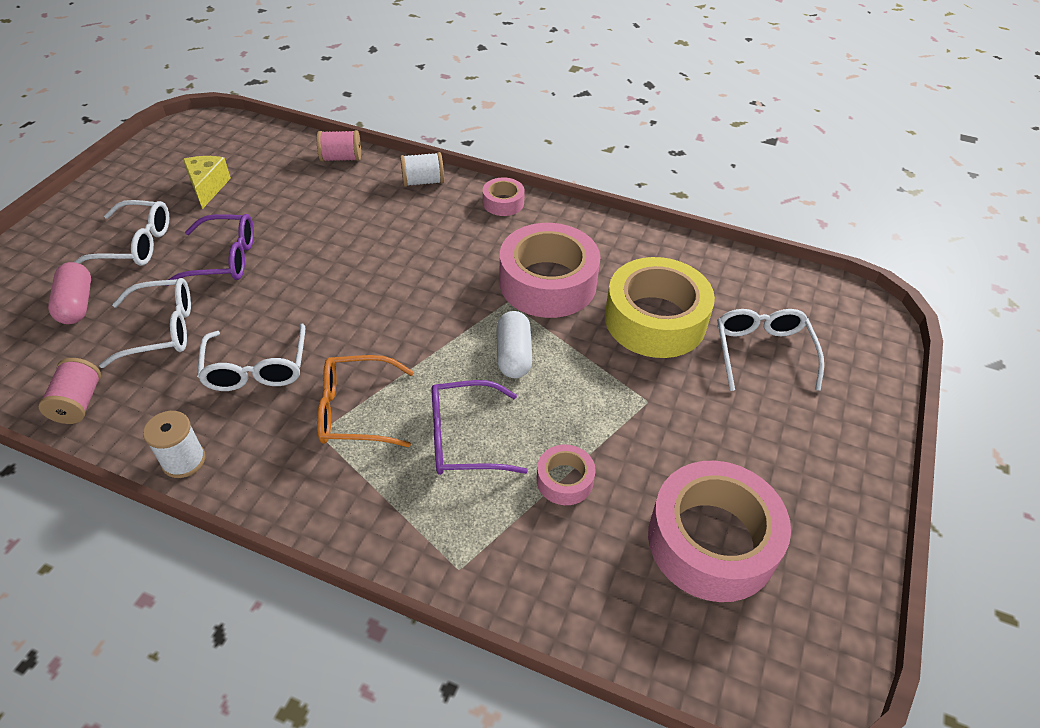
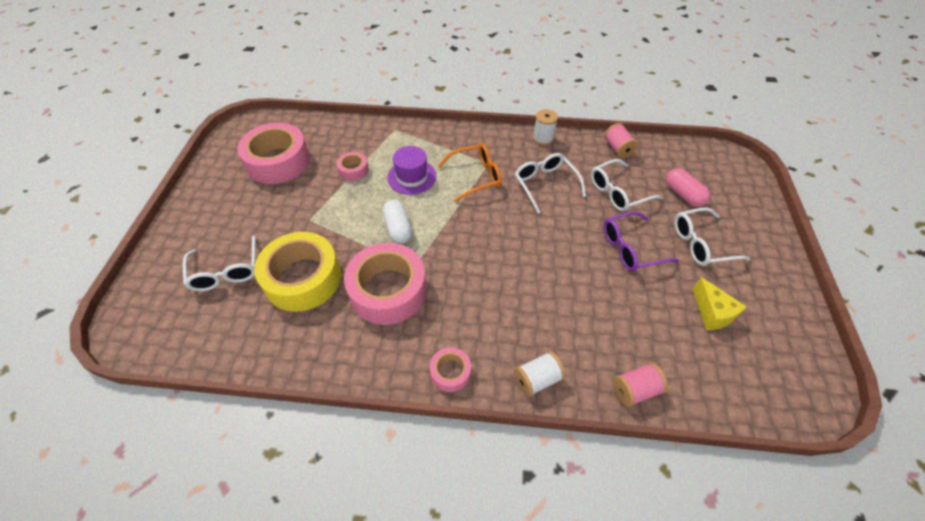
camera: 165 degrees right, 5 degrees up
(464, 438) = (412, 177): purple glasses -> purple hat

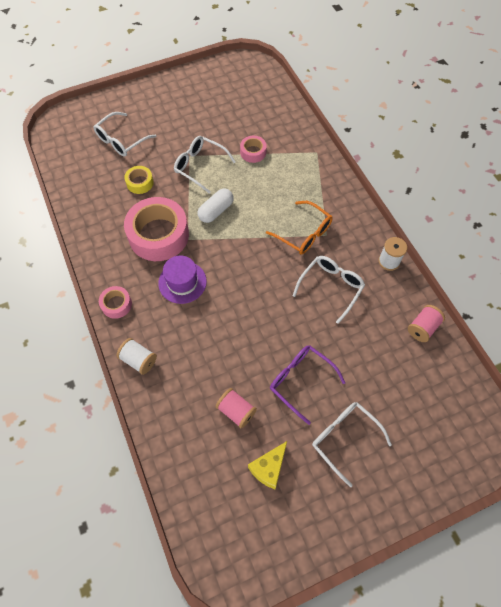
camera: 60 degrees right, 10 degrees up
(278, 162) = (229, 105): pink tape -> none
(303, 278) = (140, 183): yellow tape -> yellow tape, size x0.47
(412, 177) = (272, 191): purple hat -> purple hat (182, 282)
(618, 192) = (362, 348): white glasses -> white glasses (200, 166)
(635, 390) = (163, 429): pink spool -> pink spool (236, 411)
(683, 194) = (399, 406): pink capsule -> none

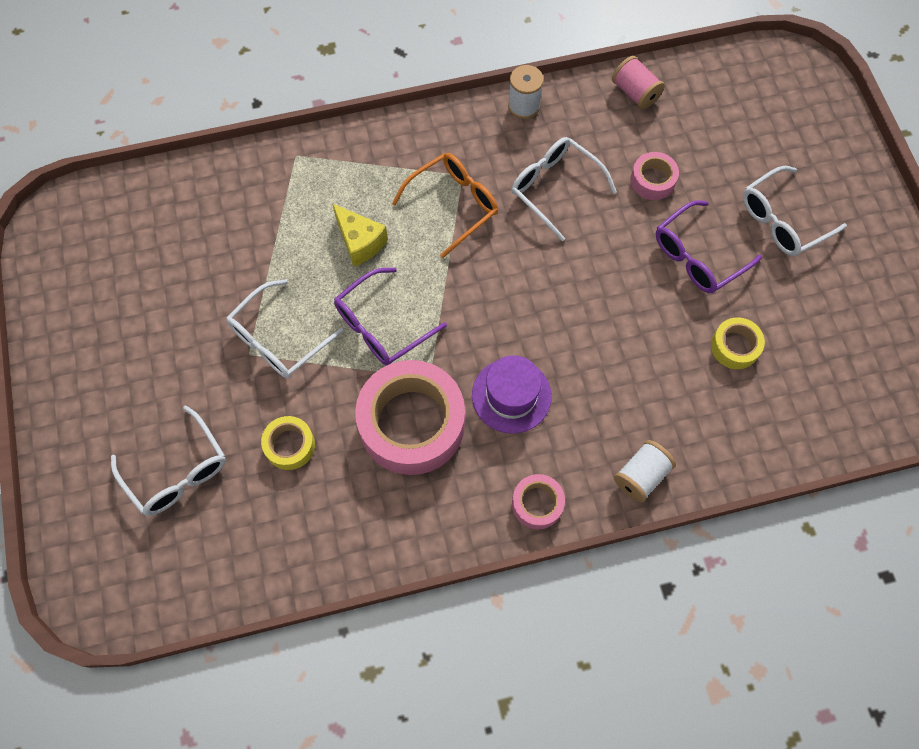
camera: 80 degrees left, 5 degrees up
(216, 211) = (381, 326): white capsule -> purple glasses
(236, 411) = (734, 346): pink spool -> yellow tape
(253, 152) = (270, 250): pink tape -> pink tape (652, 180)
(269, 468) = (817, 318): yellow cheese -> yellow cheese (360, 242)

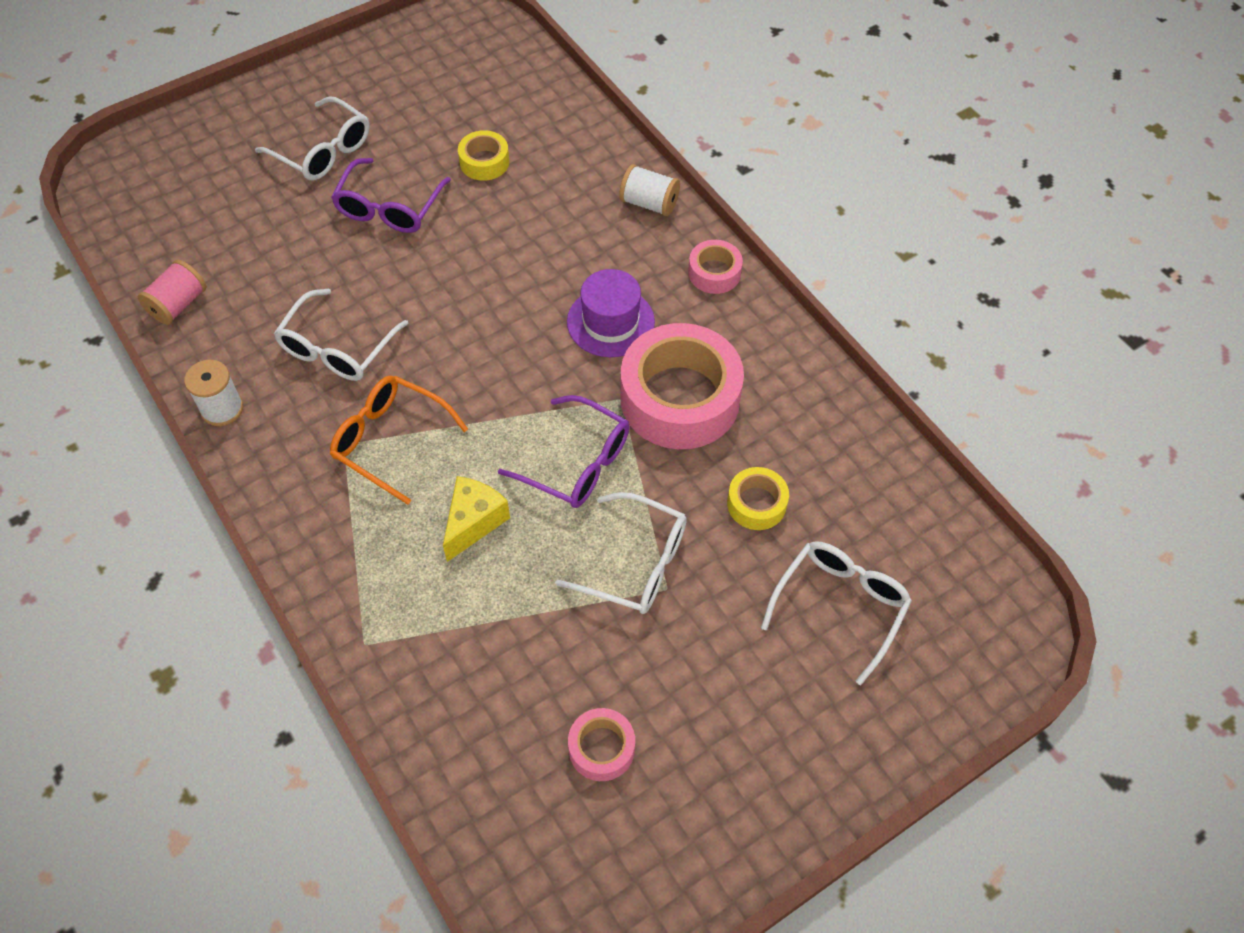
camera: 110 degrees left, 10 degrees down
(652, 180) = (301, 263): pink tape -> pink tape (601, 748)
(697, 256) = (389, 208): purple glasses -> purple glasses turned 75 degrees clockwise

